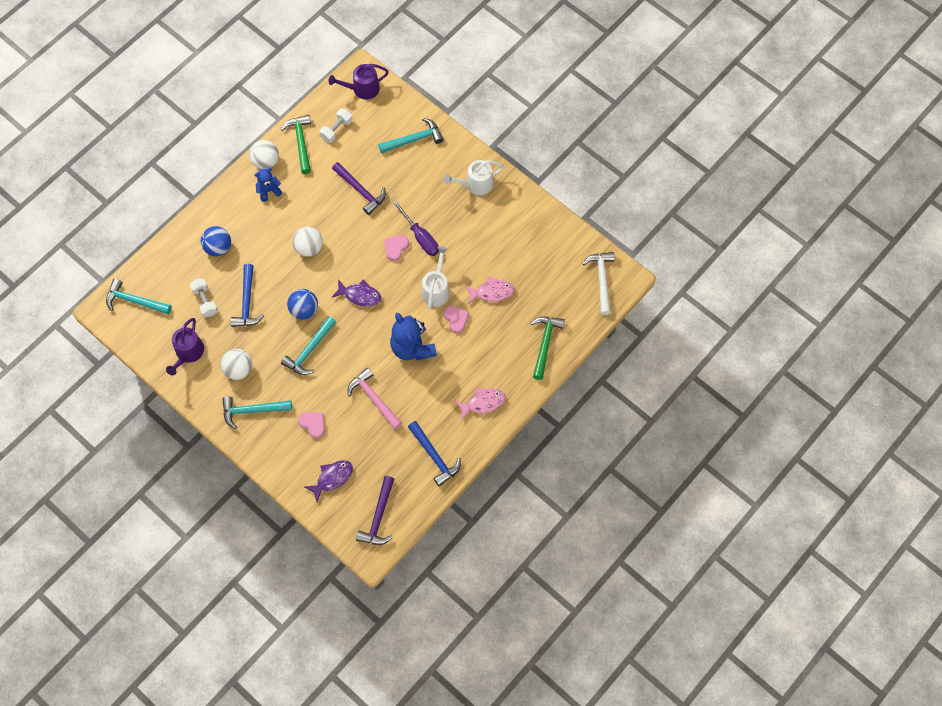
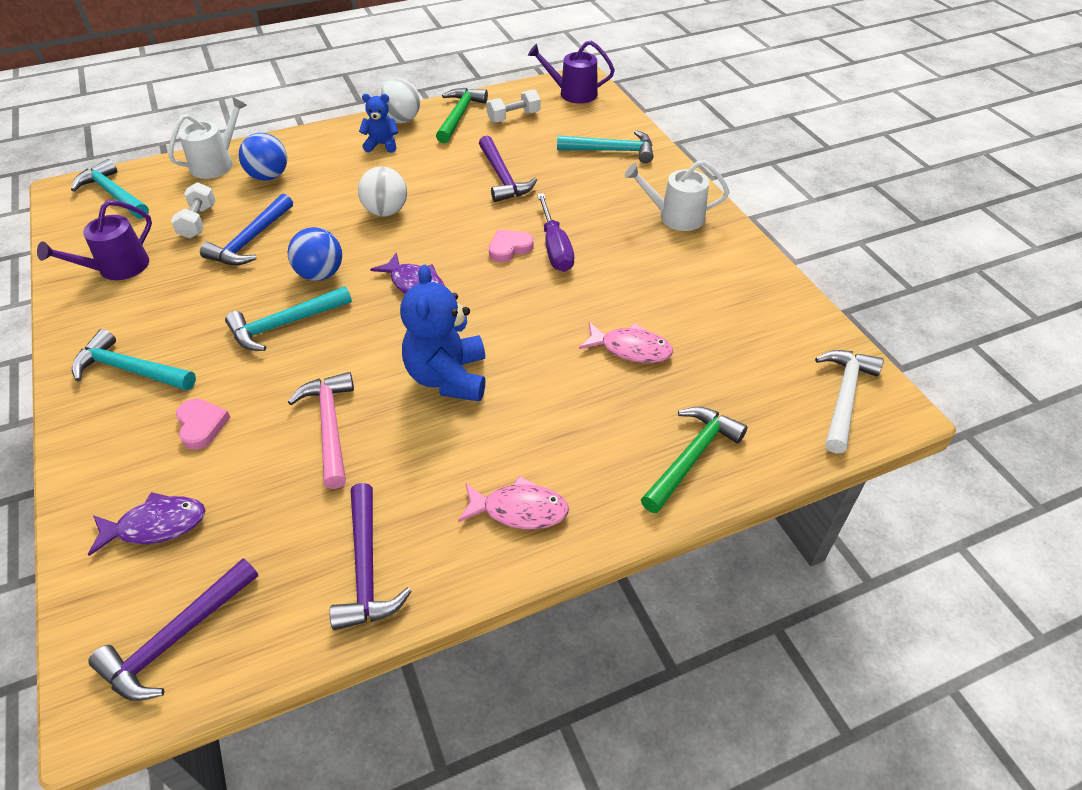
camera: 25 degrees right, 20 degrees down
(239, 369) = (164, 311): white ball -> none
(434, 456) = (366, 568): blue hammer -> purple hammer
(436, 289) = (539, 315): white watering can -> white watering can (216, 164)
(456, 319) = (547, 364): pink heart -> none

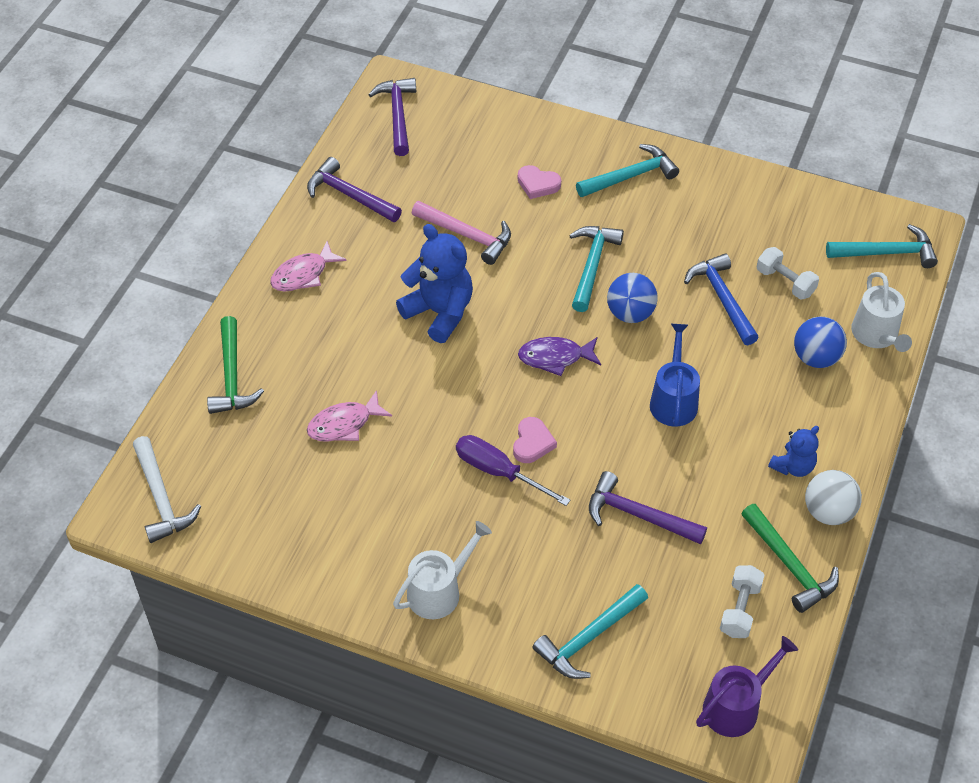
camera: 135 degrees right, 5 degrees up
(118, 268) = (764, 214): purple watering can -> none
(156, 525) = (479, 136): purple fish -> none
(386, 211) = (673, 400): white ball -> blue watering can

